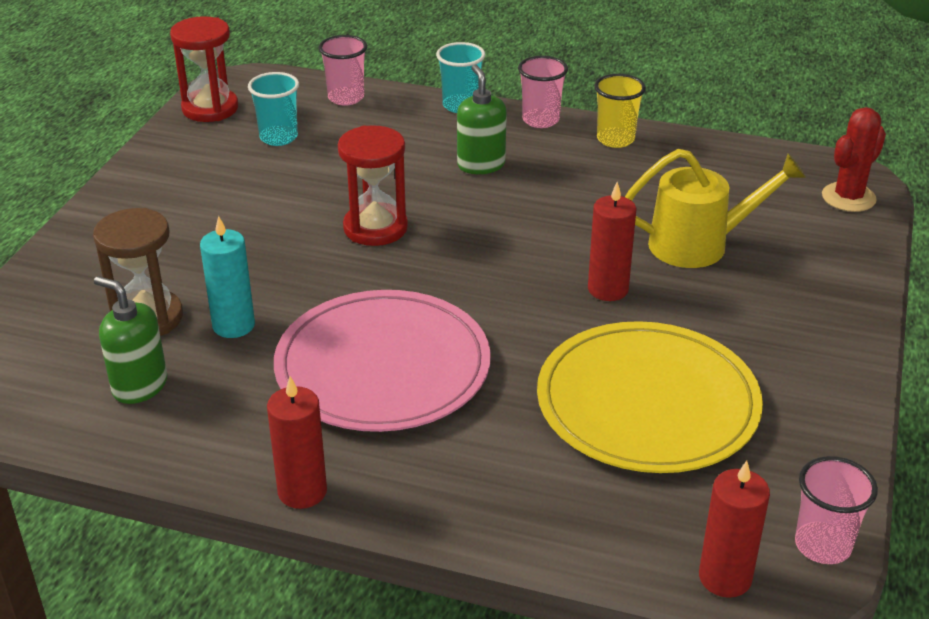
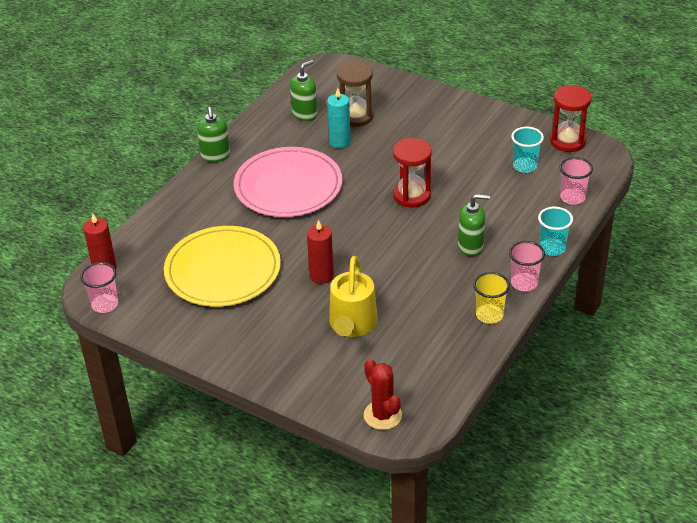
camera: 105 degrees right, 5 degrees up
(302, 491) = (215, 156): red candle -> green soap dispenser

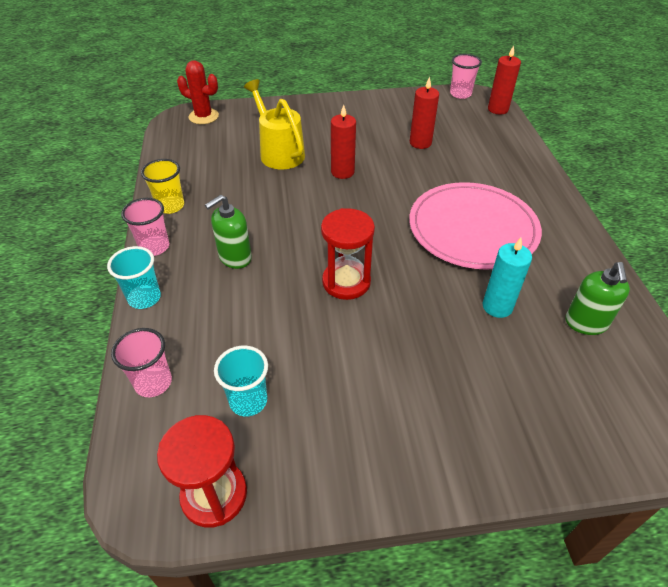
camera: 140 degrees right, 5 degrees up
(215, 156) = (579, 223): green soap dispenser -> none
(223, 270) = (420, 143): yellow plate -> red candle
(356, 116) = (530, 356): brown hourglass -> none

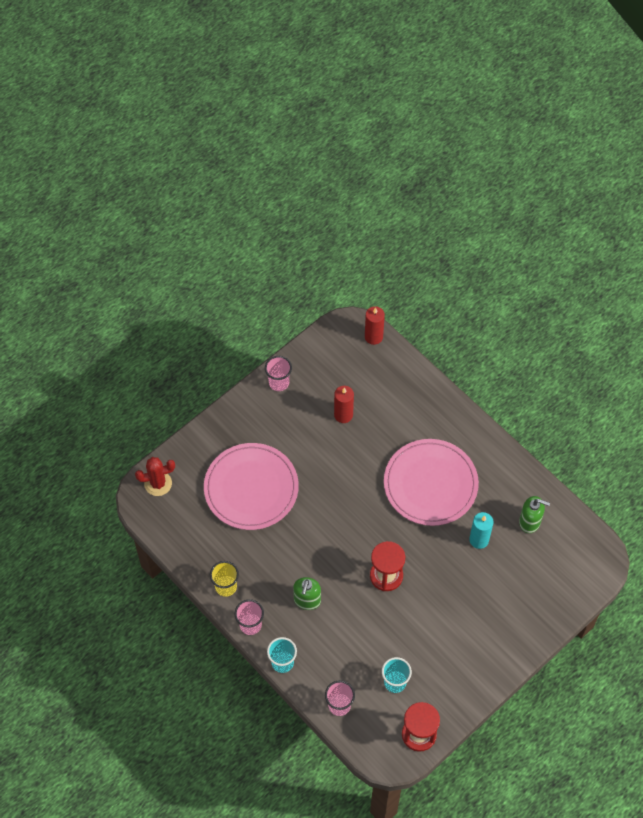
camera: 35 degrees left, 15 degrees up
(278, 152) = (251, 488): yellow watering can -> pink plate
(342, 172) = (312, 481): red candle -> none
(460, 94) = (333, 331): pink cup -> pink cup (279, 383)
(586, 323) = (530, 522): green soap dispenser -> green soap dispenser turned 45 degrees counterclockwise

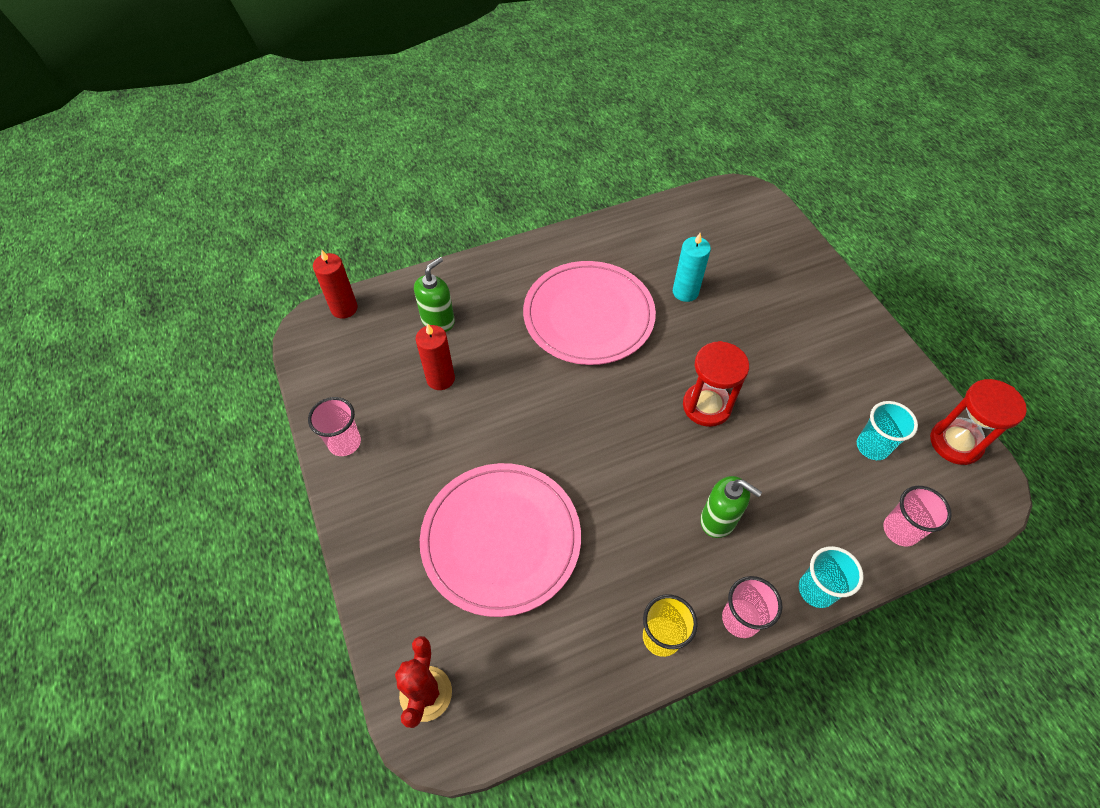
camera: 70 degrees left, 5 degrees down
(530, 522) = (677, 238): green soap dispenser -> green soap dispenser (438, 320)

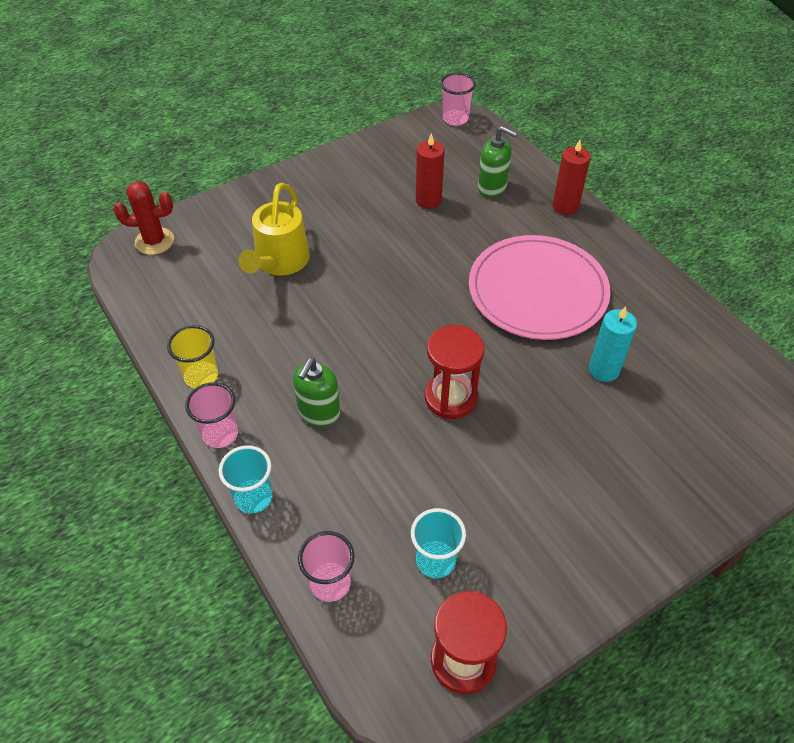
camera: 80 degrees right, 5 degrees down
(344, 308) = (485, 130): red candle -> red candle (565, 206)
(344, 442) = (351, 159): pink cup -> pink cup (455, 119)
(501, 539) = (279, 263): pink plate -> yellow watering can

